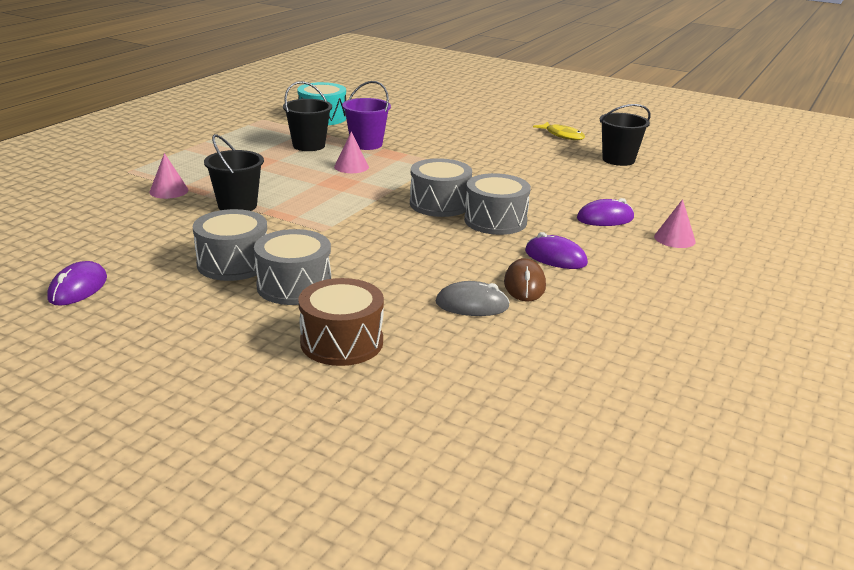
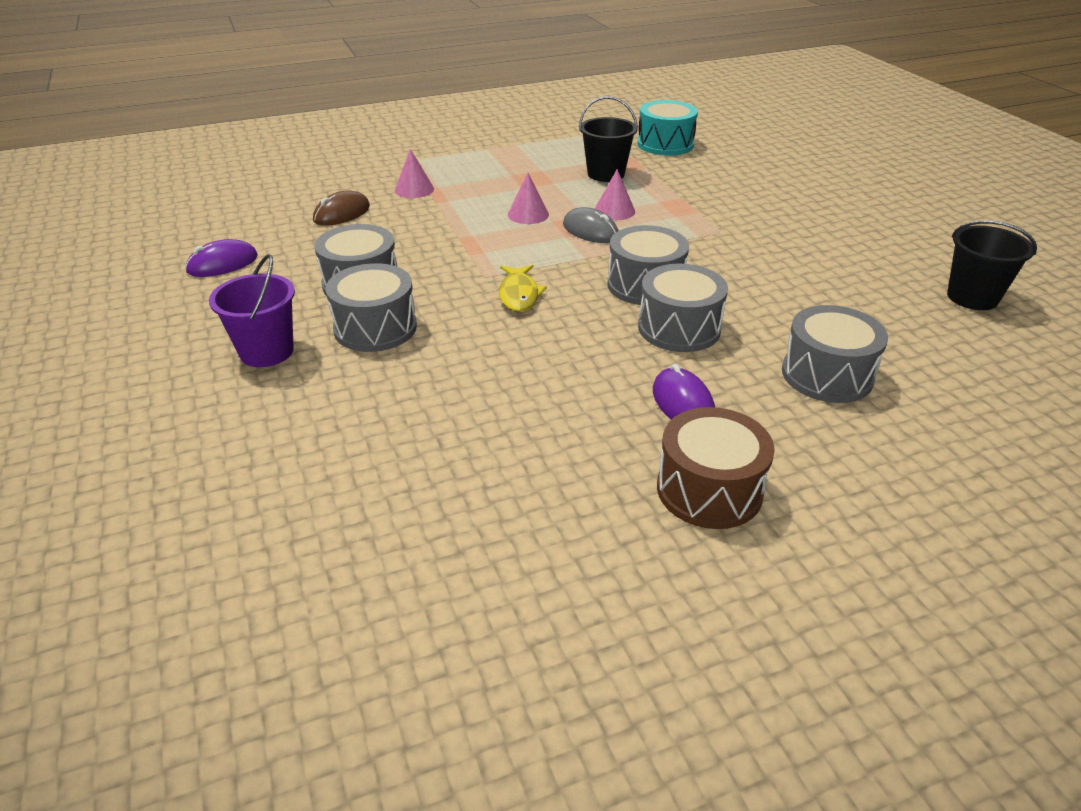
camera: 40 degrees right, 10 degrees up
(237, 206) = (448, 223): black bucket -> none
(342, 342) = (329, 407): brown drum -> brown drum (709, 490)
(366, 144) = (668, 188): purple bucket -> purple bucket (266, 351)
(472, 305) = (504, 422): grey mouse -> grey mouse (590, 231)
(524, 284) = (595, 422): brown mouse -> brown mouse (342, 213)
(562, 135) = (936, 239): yellow fish -> yellow fish (519, 295)
(605, 218) = (827, 375): purple mouse -> grey drum
(674, 239) = (888, 441): pink cone -> pink cone (528, 214)

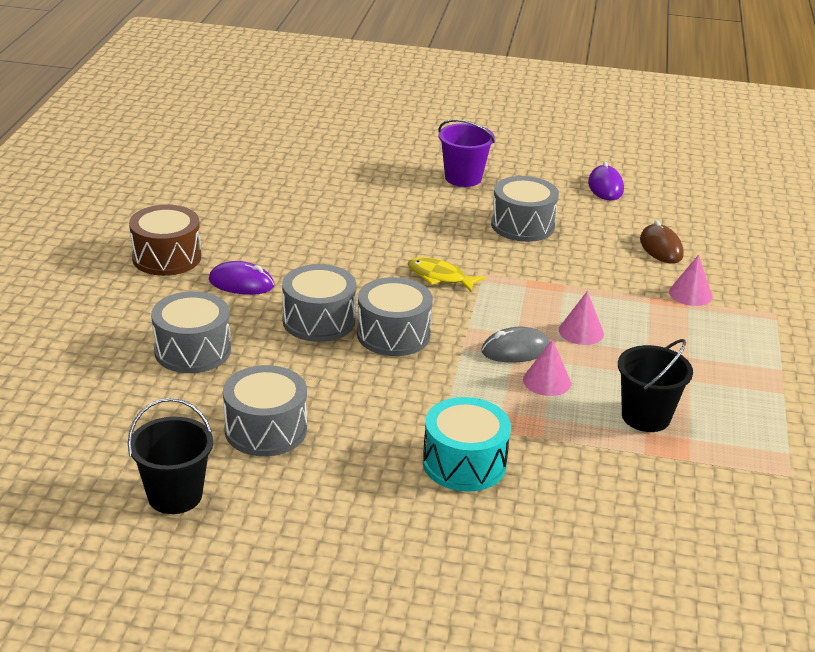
camera: 120 degrees right, 5 degrees down
(375, 328) = (453, 215): grey drum -> grey drum (266, 430)
(665, 144) = (711, 506): turquoise drum -> turquoise drum (464, 463)

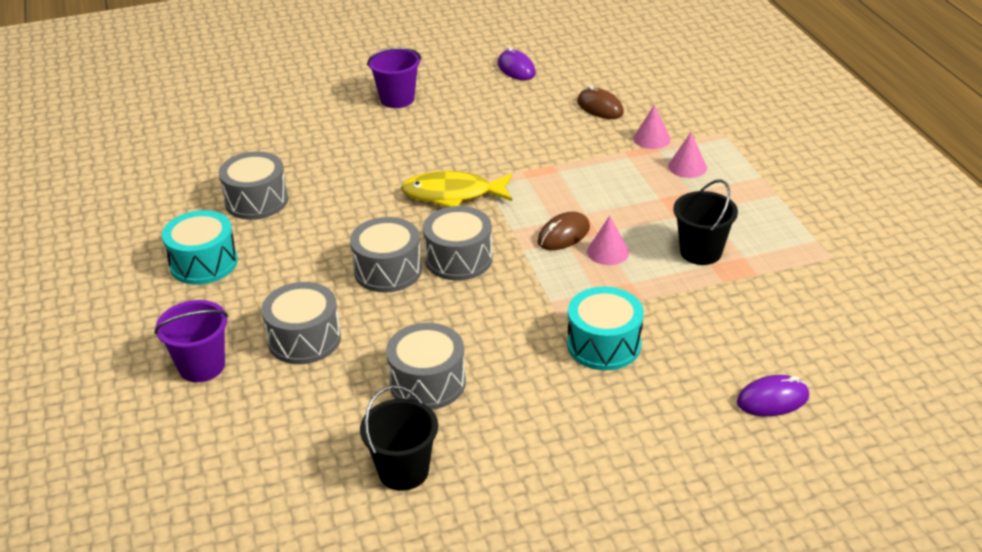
camera: 25 degrees left, 5 degrees up
(88, 339) = (202, 366): none -> purple bucket
(166, 257) = (204, 263): brown drum -> turquoise drum
(241, 283) = (292, 262): purple mouse -> purple mouse (772, 400)
(440, 277) = (453, 194): yellow fish -> yellow fish, size x1.55
(515, 350) = (563, 235): grey mouse -> brown mouse
(522, 225) = (480, 125): grey drum -> grey drum (256, 201)
(581, 332) = (599, 200): pink cone -> pink cone (687, 167)

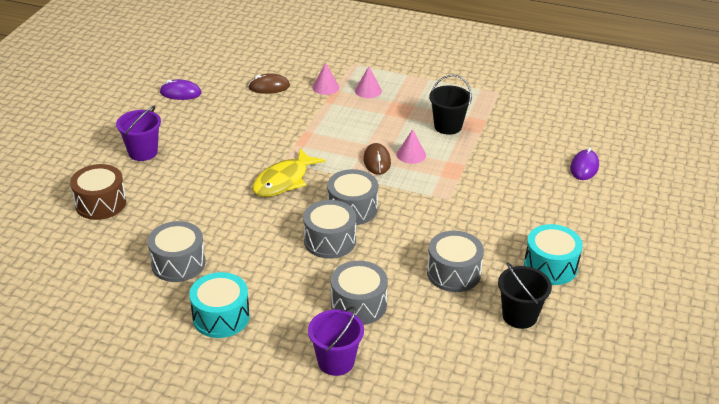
camera: 55 degrees left, 0 degrees up
(297, 118) = (100, 203): none -> brown drum
(604, 345) = (488, 196): turquoise drum -> turquoise drum (550, 266)

